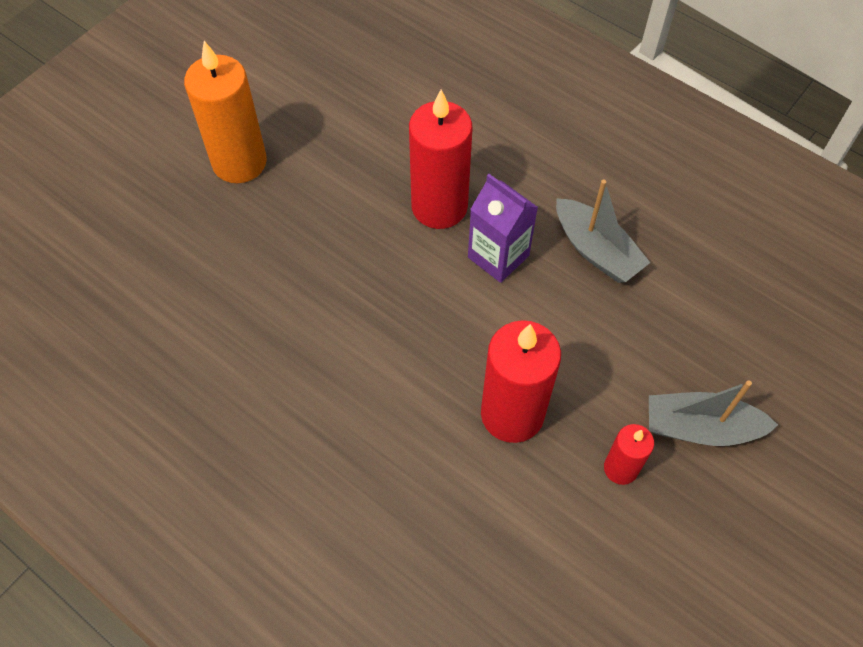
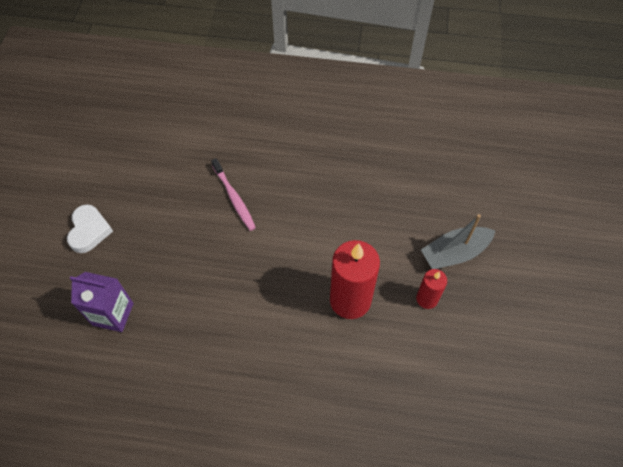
camera: 30 degrees left, 0 degrees up
(239, 162) = (89, 231): orange candle -> white heart
(439, 206) = (234, 198): red candle -> pink toothbrush
(498, 256) = (287, 211): purple carton -> purple carton (113, 314)
(596, 250) = (340, 180): grey boat -> none

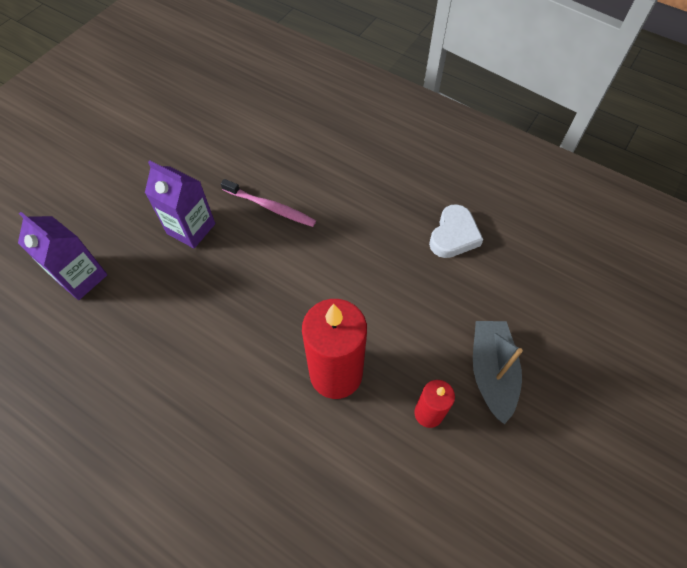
camera: 25 degrees right, 0 degrees up
(89, 231) = (110, 184): white heart -> white heart (453, 235)
(180, 240) = (191, 228): none -> purple carton
(234, 198) = (271, 207): pink toothbrush -> pink toothbrush turned 60 degrees counterclockwise
(454, 253) = (491, 372): grey boat -> grey boat turned 90 degrees clockwise

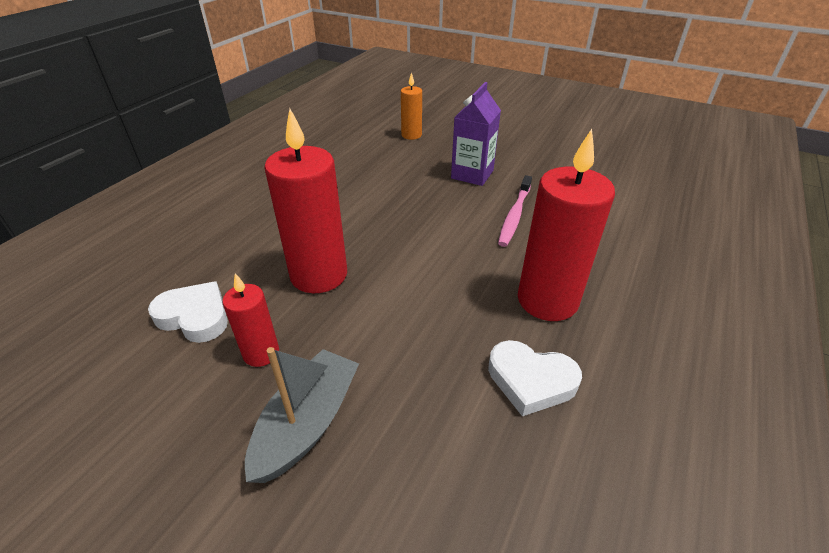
camera: 85 degrees right, 20 degrees down
(81, 277) = (411, 135): purple carton -> orange candle
(380, 209) = (547, 300): none -> red candle
(384, 481) = (195, 316): none -> white heart
(491, 372) = (307, 424): grey boat -> grey boat turned 60 degrees counterclockwise

